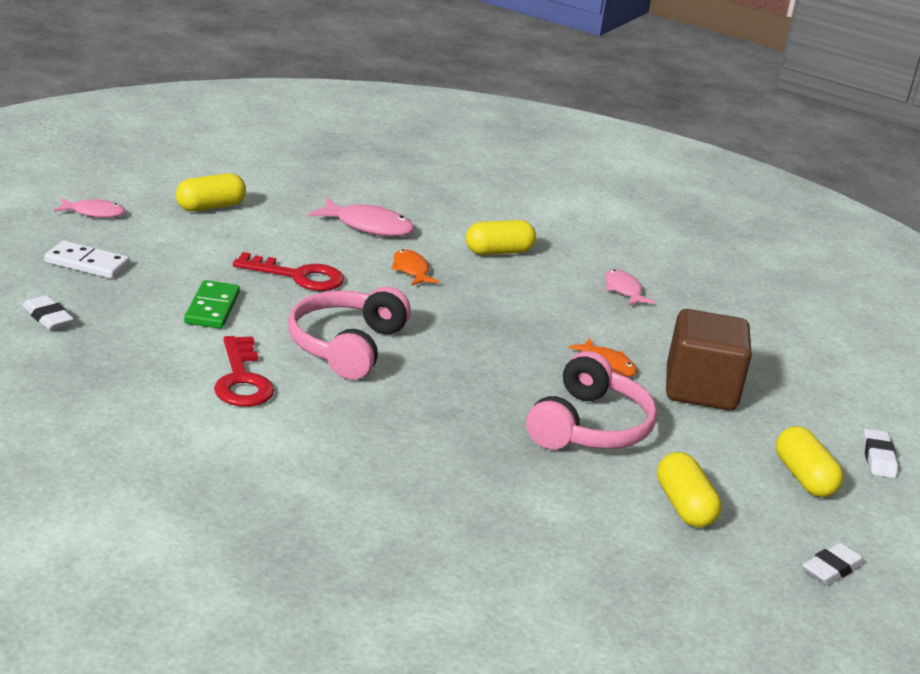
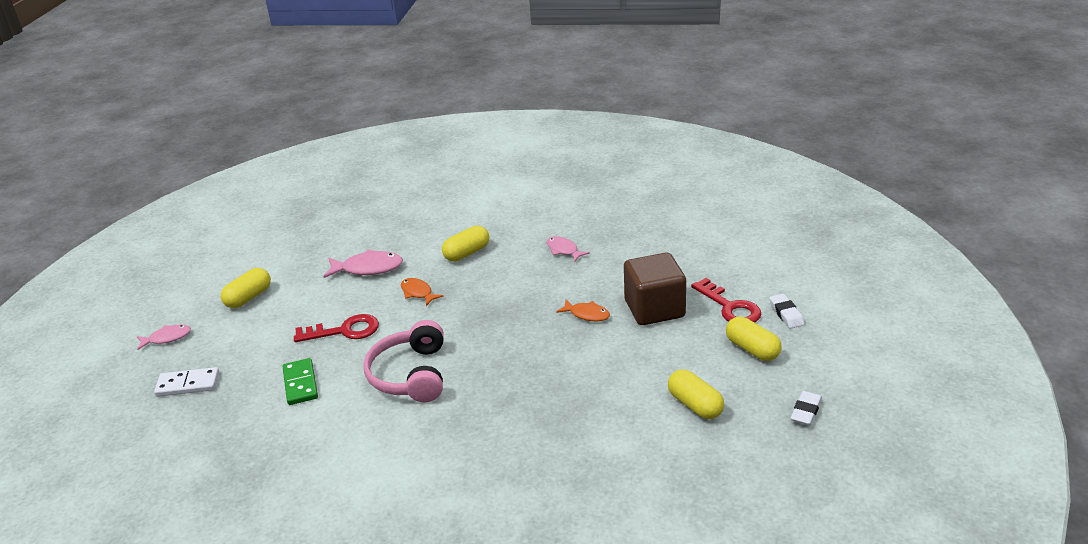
camera: 15 degrees left, 5 degrees up
(48, 317) = (187, 443): white eraser -> none
(242, 379) = (356, 434): red key -> red key (730, 307)
(589, 427) = (603, 369): pink headphones -> none

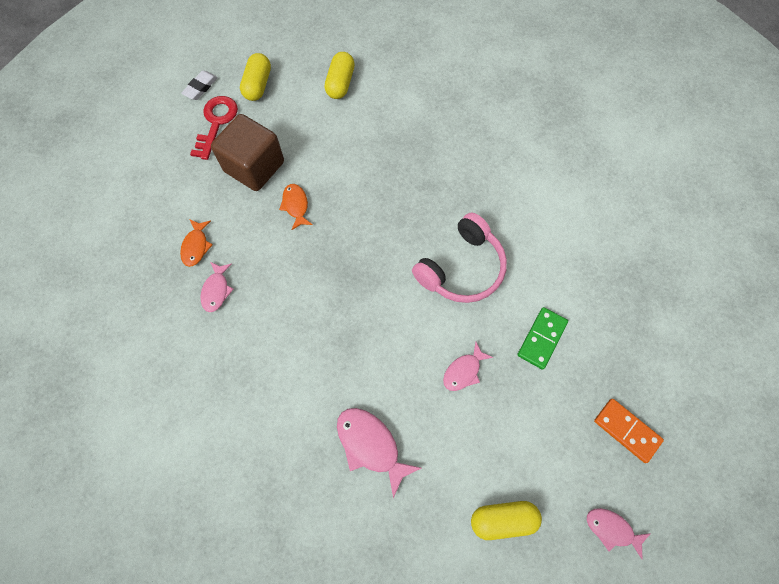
camera: 135 degrees left, 35 degrees up
(188, 384) = (626, 430): white domino -> orange domino
(344, 331) = (464, 371): red key -> pink fish
(418, 293) = (369, 359): orange fish -> orange fish (196, 246)
(467, 253) = (280, 372): yellow capsule -> none
(806, 411) = (299, 31): white eraser -> none

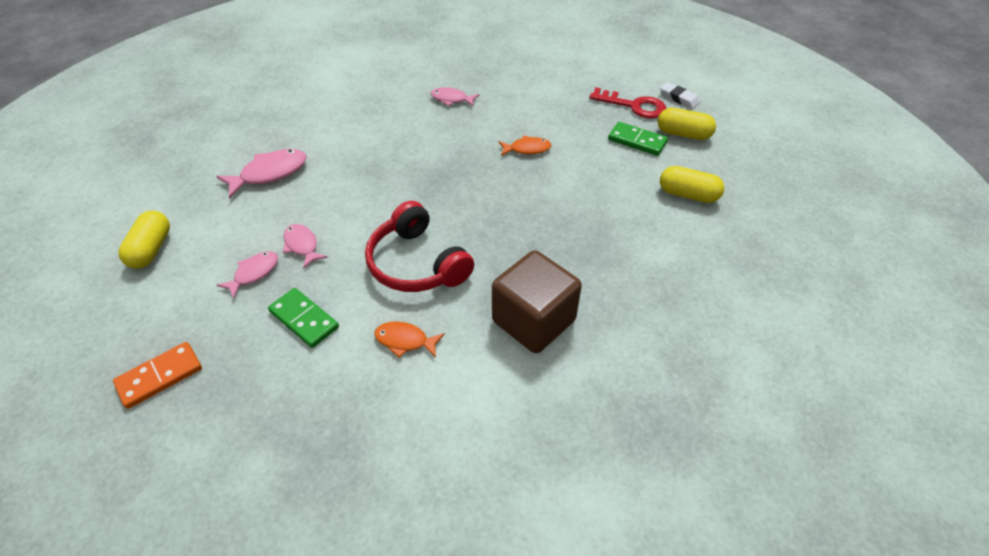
camera: 100 degrees right, 20 degrees down
(196, 246) = (498, 90): orange fish -> orange fish (405, 341)
(254, 167) = (578, 126): brown cube -> brown cube (533, 321)
(272, 119) = (637, 141): none -> green domino
(461, 268) = (417, 263): pink headphones -> red headphones
(612, 529) = (79, 333): pink fish -> pink fish (254, 273)

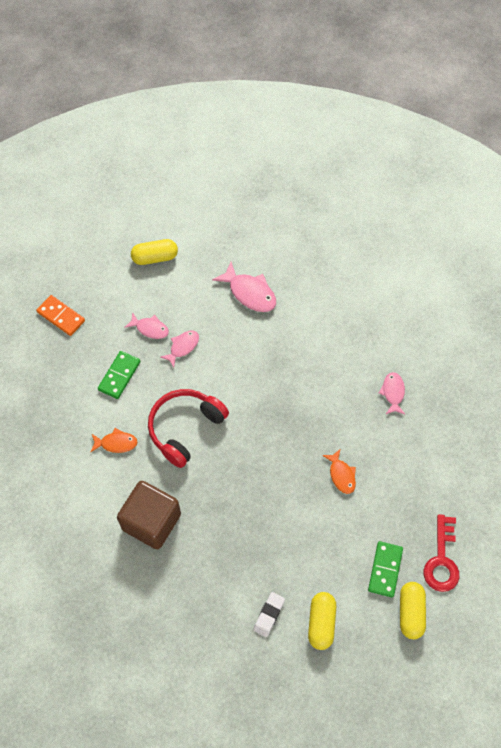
camera: 75 degrees right, 15 degrees up
(405, 341) = (116, 443): orange fish -> orange fish turned 90 degrees clockwise
(678, 98) = (471, 603): white eraser -> white eraser (269, 615)

